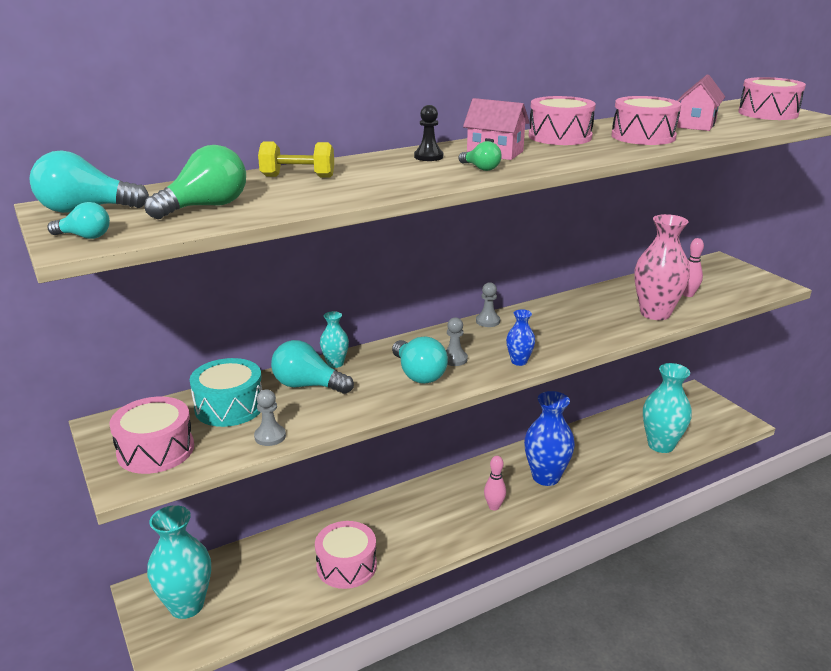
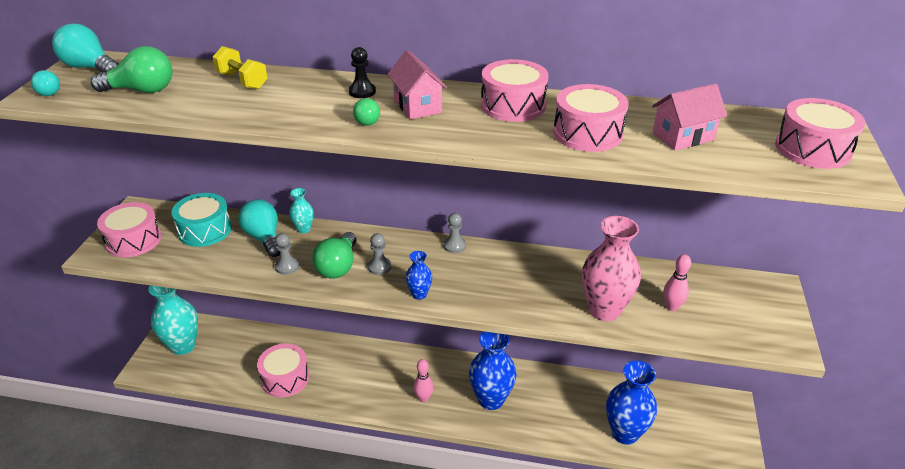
camera: 40 degrees right, 10 degrees up
(270, 436) = (193, 265): grey pawn -> grey pawn (287, 266)
(418, 374) = (338, 266): turquoise light bulb -> green light bulb
(661, 445) = (625, 433): turquoise vase -> blue vase

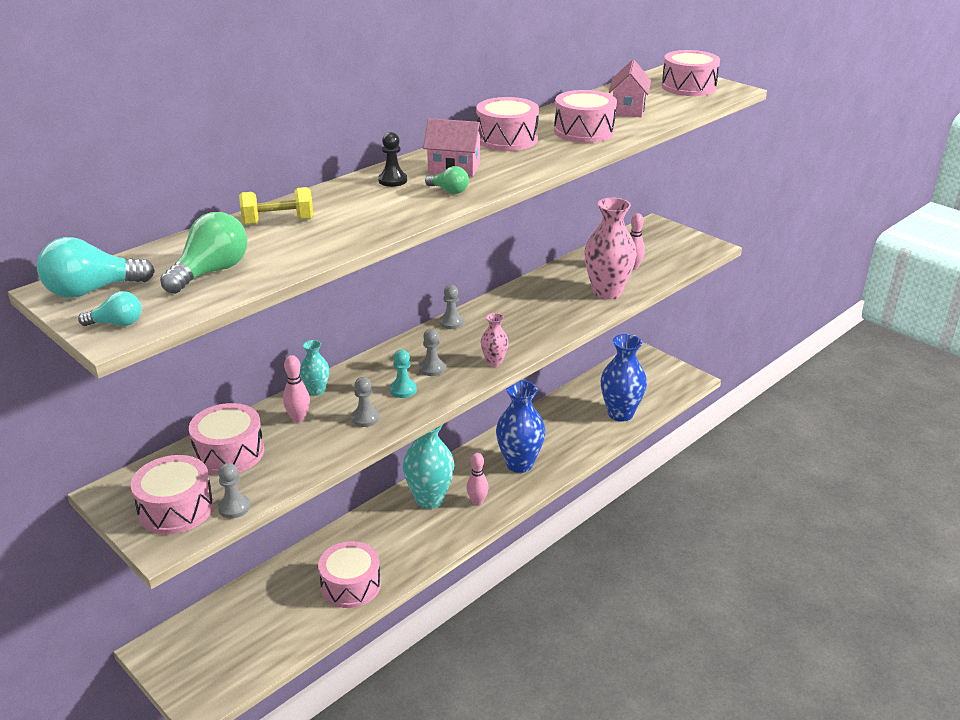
camera: 55 degrees left, 5 degrees down
(147, 262) = (234, 507): none -> grey pawn
(183, 346) = (203, 654): turquoise vase -> turquoise vase (429, 499)
(205, 230) = (229, 453): turquoise drum -> pink drum
(264, 238) = (298, 418): turquoise light bulb -> pink bowling pin
(338, 266) = (403, 390): green light bulb -> turquoise pawn
(419, 294) = (494, 362): blue vase -> pink vase

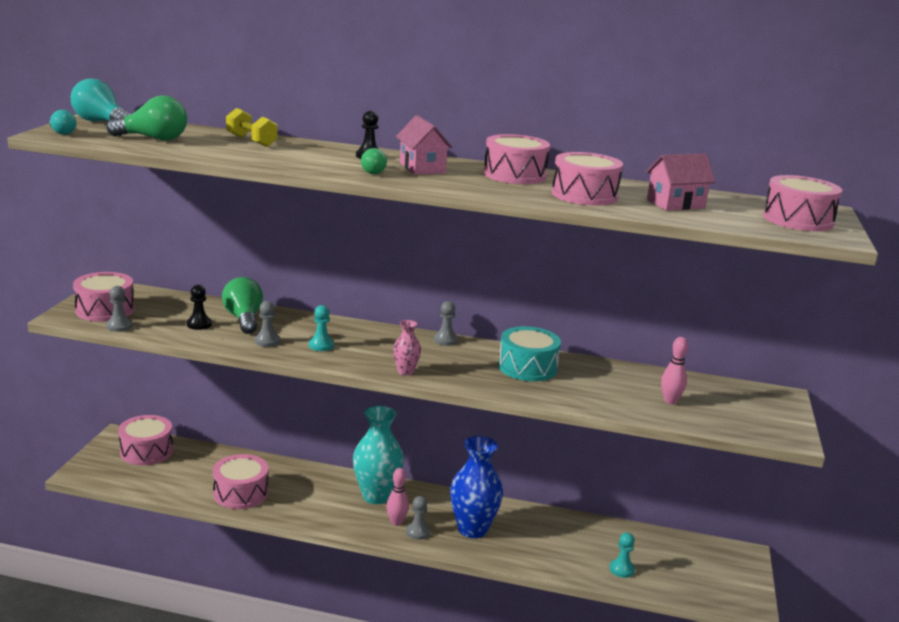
camera: 55 degrees right, 10 degrees down
(229, 453) = (181, 308): pink drum -> pink drum (146, 451)
(283, 450) = (199, 324): none -> black pawn
(298, 418) = (244, 319): pink bowling pin -> green light bulb
(316, 390) = (286, 316): turquoise vase -> none
(432, 368) = (365, 349): grey pawn -> grey pawn (418, 532)
(534, 303) = (527, 367): none -> turquoise drum
(607, 292) = (599, 397): pink vase -> none
(620, 414) = (621, 569): blue vase -> turquoise pawn

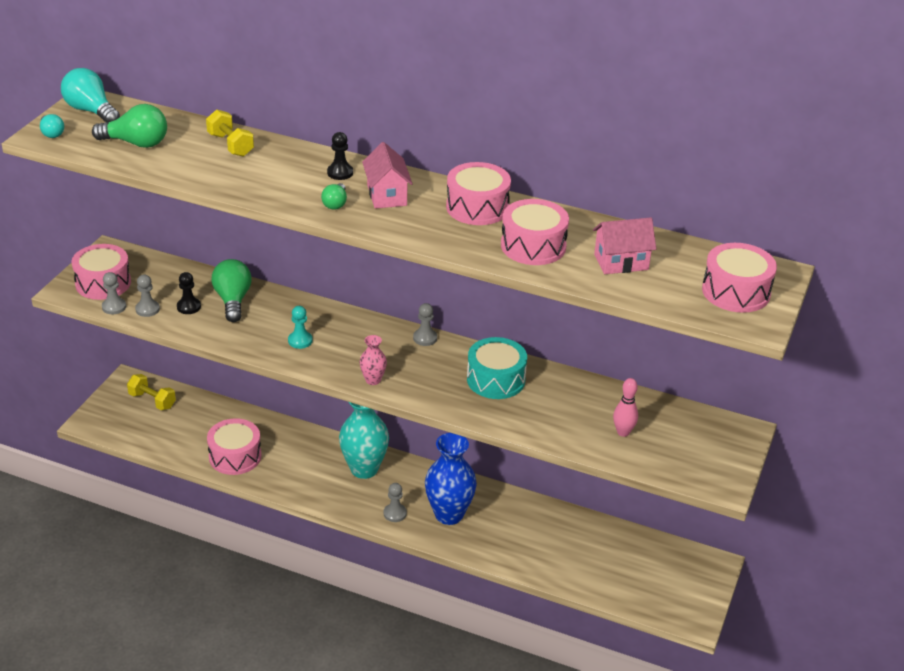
camera: 10 degrees right, 15 degrees up
(146, 451) = (152, 400): pink drum -> yellow dumbbell
(267, 341) = (249, 333): grey pawn -> grey pawn (147, 309)
(396, 522) = (377, 501): pink bowling pin -> none
(621, 569) = (582, 571): turquoise pawn -> none

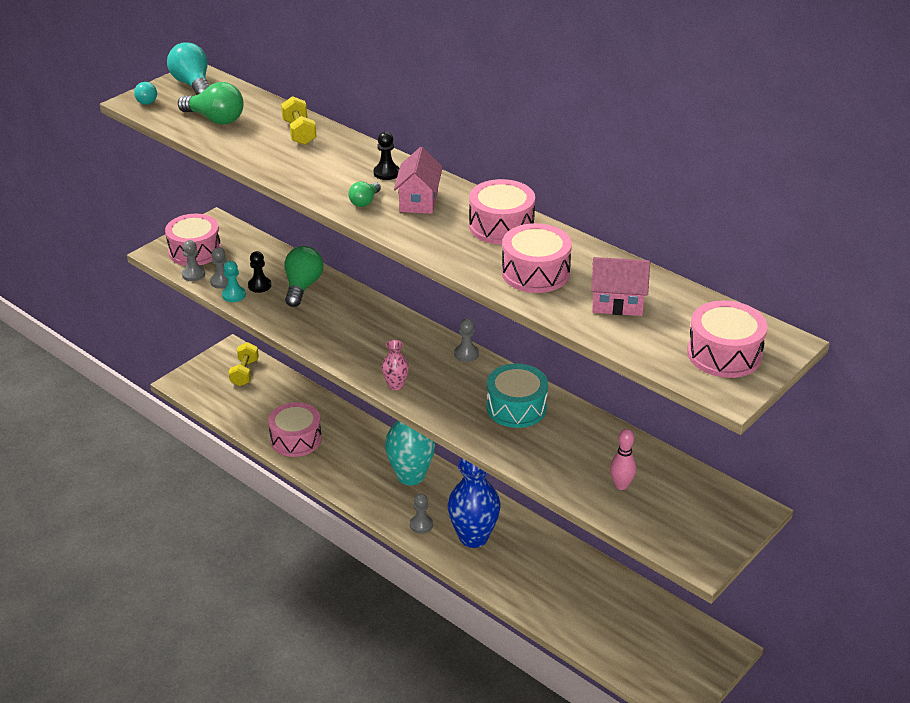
camera: 20 degrees right, 0 degrees up
(152, 400) = (244, 373): yellow dumbbell -> yellow dumbbell turned 45 degrees clockwise
(300, 341) = (345, 335): turquoise pawn -> turquoise pawn (234, 295)

